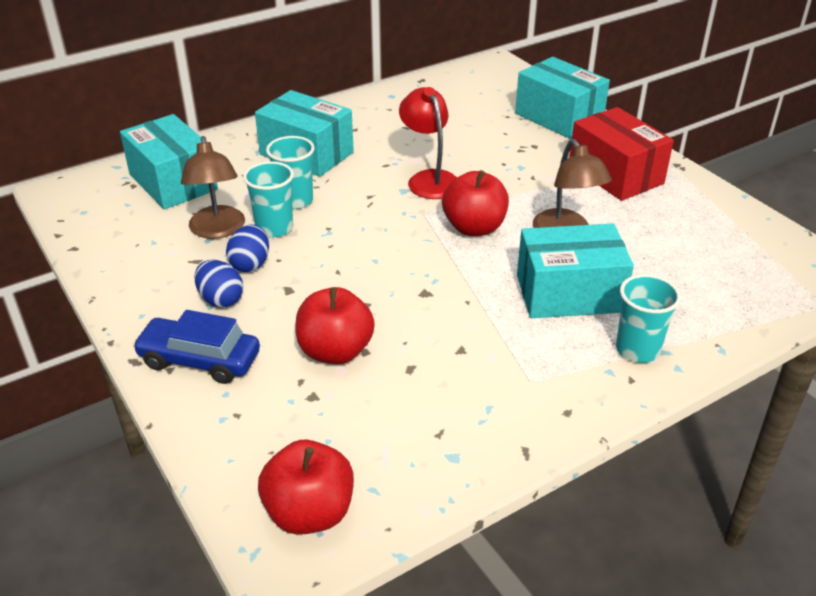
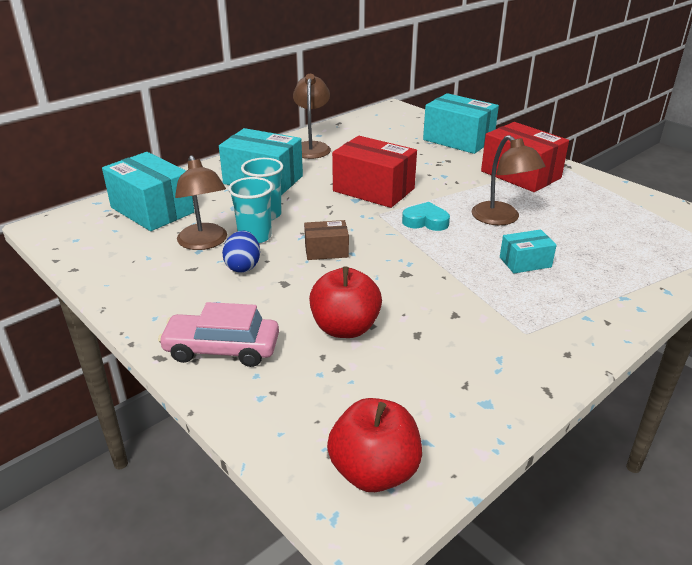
camera: 10 degrees left, 5 degrees down
(199, 360) = (222, 349): blue car -> pink car
(221, 299) = (225, 297): blue egg -> none
(347, 254) = (326, 251): none -> brown box
(377, 113) = (312, 147): none -> brown lamp
(429, 179) = (373, 190): red lamp -> red box
(474, 228) = (425, 221): red apple -> turquoise heart
(569, 293) = (525, 262): turquoise box -> turquoise box, size x0.52
(637, 349) = (601, 298): turquoise cup -> none

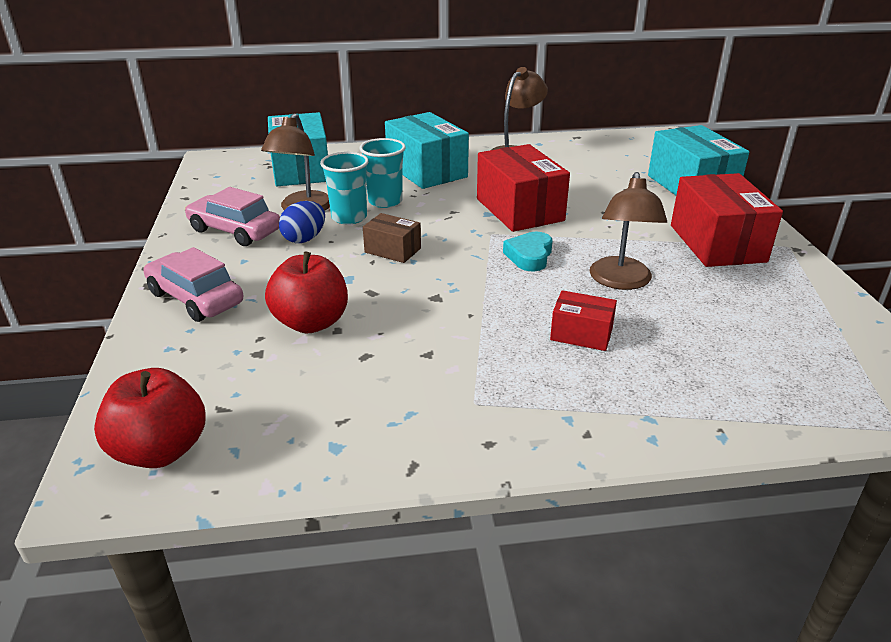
camera: 35 degrees right, 0 degrees up
(170, 281) = (235, 230): none -> pink car
(425, 221) = (529, 256): turquoise heart -> turquoise heart turned 120 degrees counterclockwise
(525, 262) = (581, 334): turquoise box -> red box

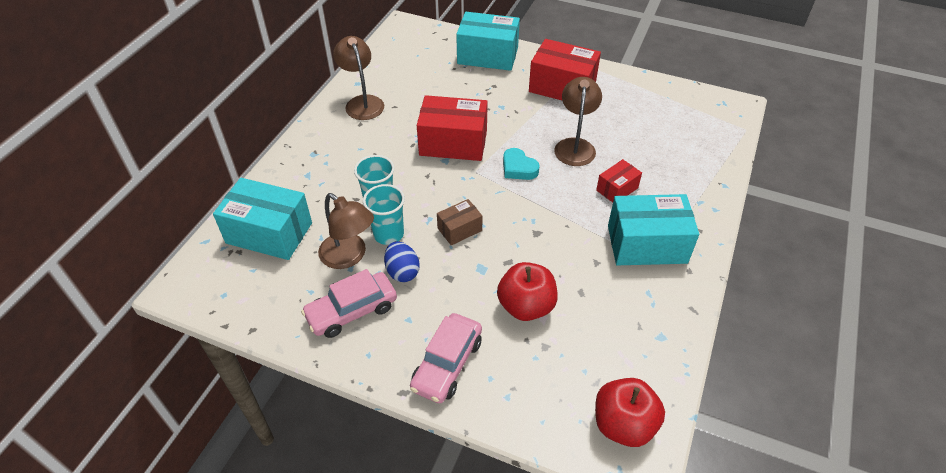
camera: 60 degrees left, 15 degrees up
(196, 298) = (447, 364): pink car -> pink car turned 45 degrees counterclockwise
(426, 171) = (346, 160): turquoise box -> turquoise box (646, 244)
(621, 281) = (575, 146): brown lamp -> brown lamp turned 120 degrees counterclockwise

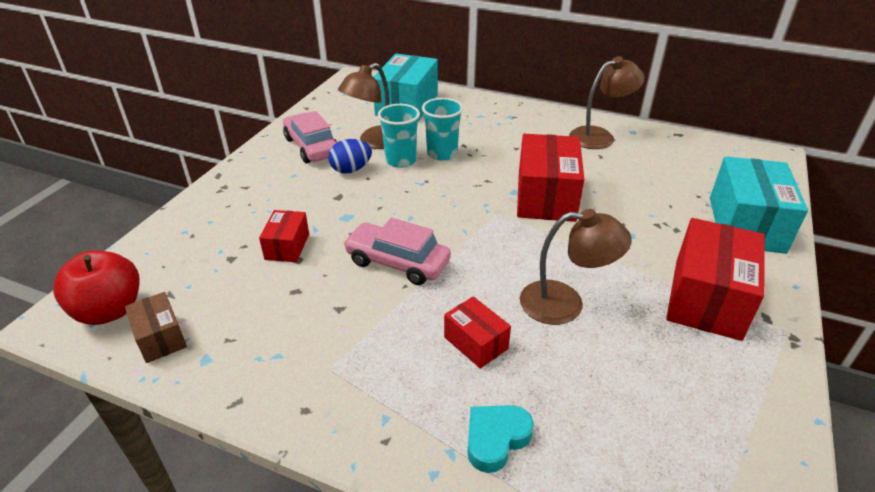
camera: 90 degrees right, 10 degrees down
(447, 364) = (236, 196): pink car -> pink car (397, 262)
(459, 229) = (404, 202): brown box -> brown box (160, 338)
(518, 168) = (508, 247): turquoise heart -> turquoise heart (496, 439)
(526, 306) = (287, 246): red apple -> red box
(646, 244) = (363, 364): turquoise box -> none

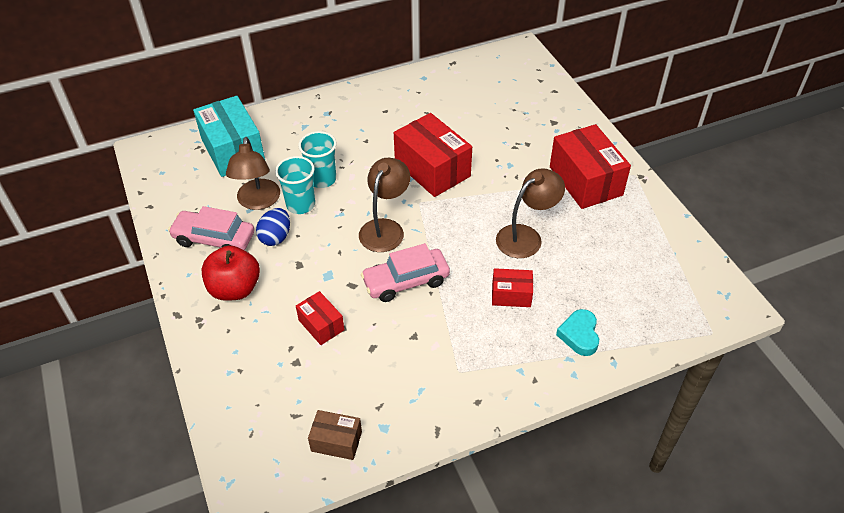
camera: 45 degrees left, 10 degrees up
(109, 310) = (273, 458): red apple -> red apple (235, 289)
(599, 136) = (408, 95): brown lamp -> brown lamp (385, 228)
(746, 224) = (557, 115): turquoise box -> none

